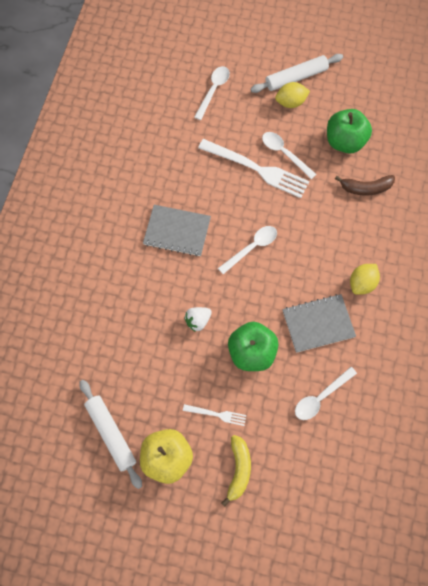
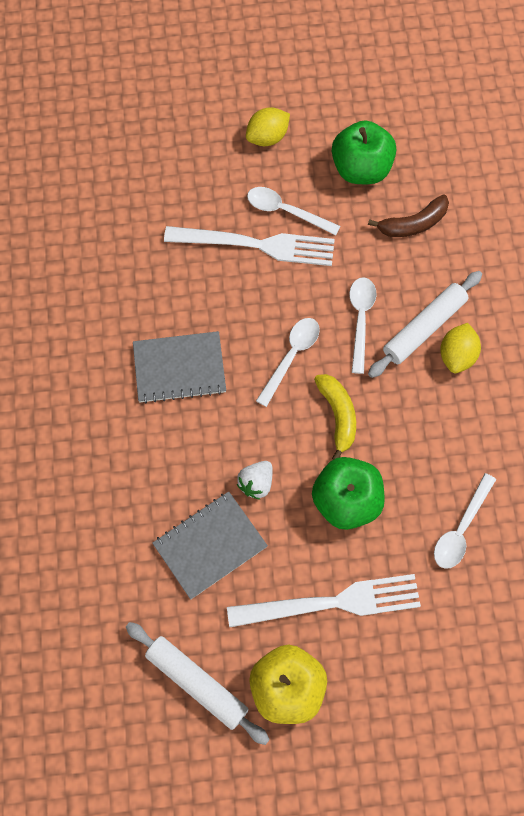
camera: 20 degrees left, 0 degrees up
(213, 90) = (154, 153): white spoon -> white spoon (360, 319)
(217, 414) = (332, 603): white fork -> white fork, size x2.09
(238, 470) = (390, 667): yellow banana -> yellow banana (338, 416)
(296, 77) = (261, 100): white rolling pin -> white rolling pin (424, 328)
(318, 324) = (420, 430): grey notebook -> grey notebook (210, 545)

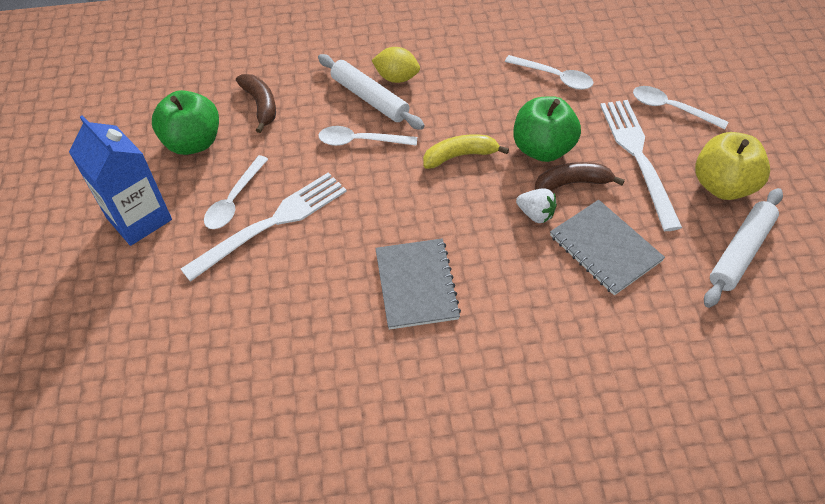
camera: 90 degrees left, 15 degrees down
(257, 245) = (272, 223): white fork -> white fork turned 45 degrees clockwise
(267, 137) = (139, 219): yellow lemon -> blue carton
(291, 357) = (400, 191): white spoon -> white spoon (671, 108)
(296, 526) = (572, 183): none -> brown banana

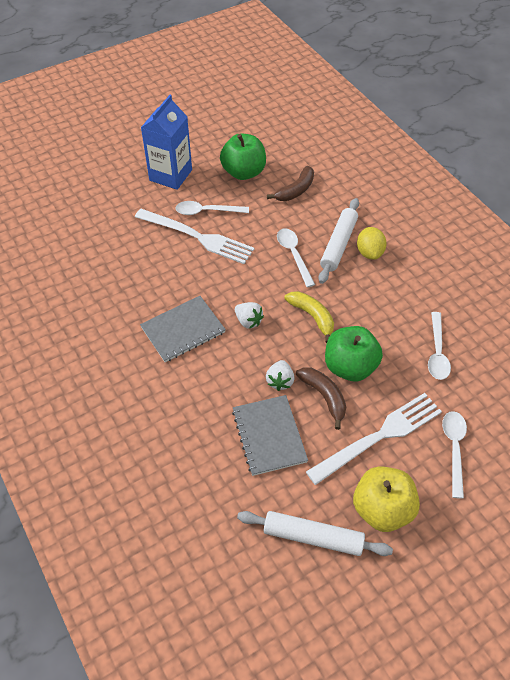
camera: 65 degrees right, 0 degrees up
(436, 215) = (248, 321): none -> white strawberry
(605, 248) = (269, 436): grey notebook -> grey notebook turned 45 degrees counterclockwise

